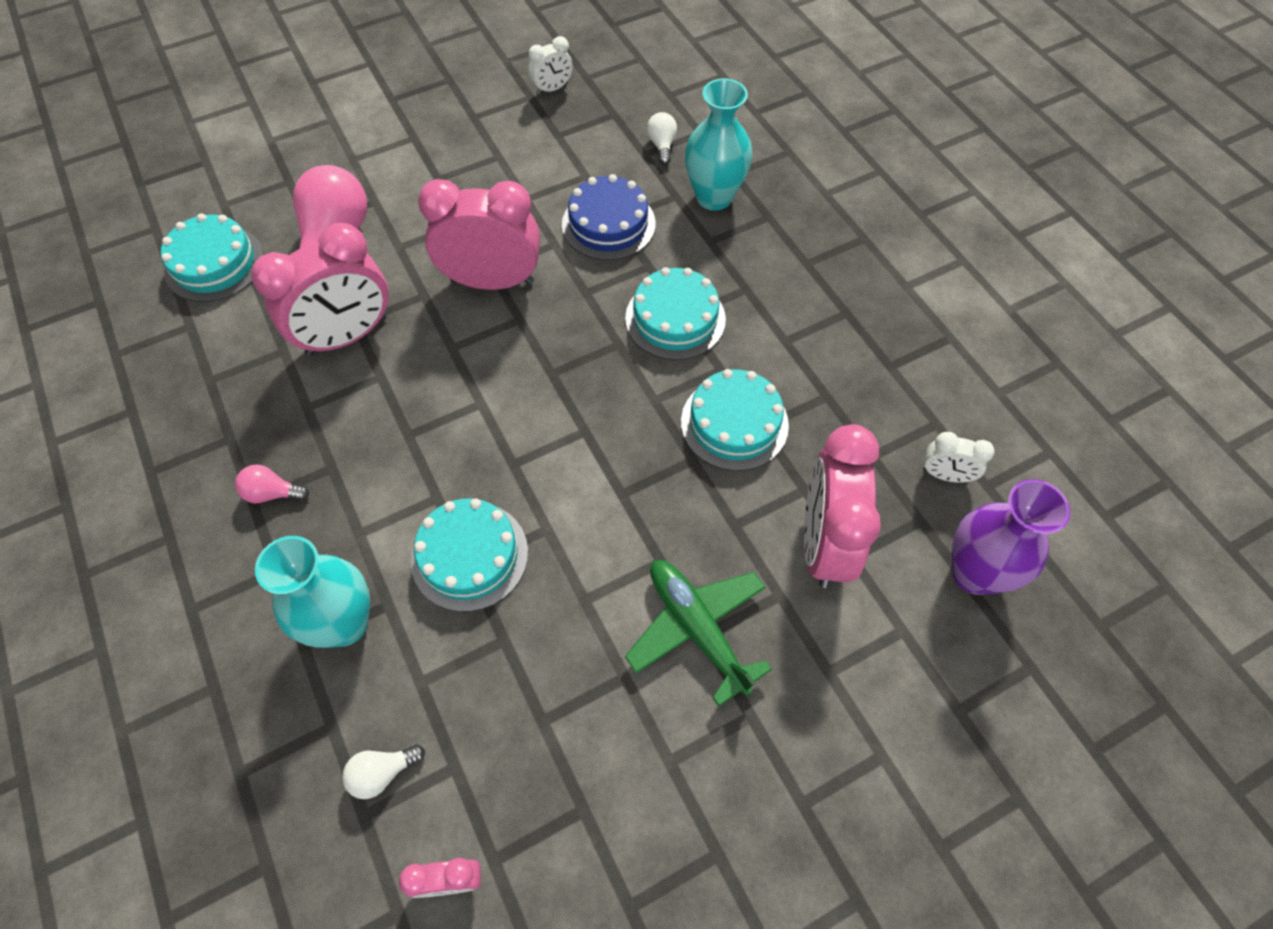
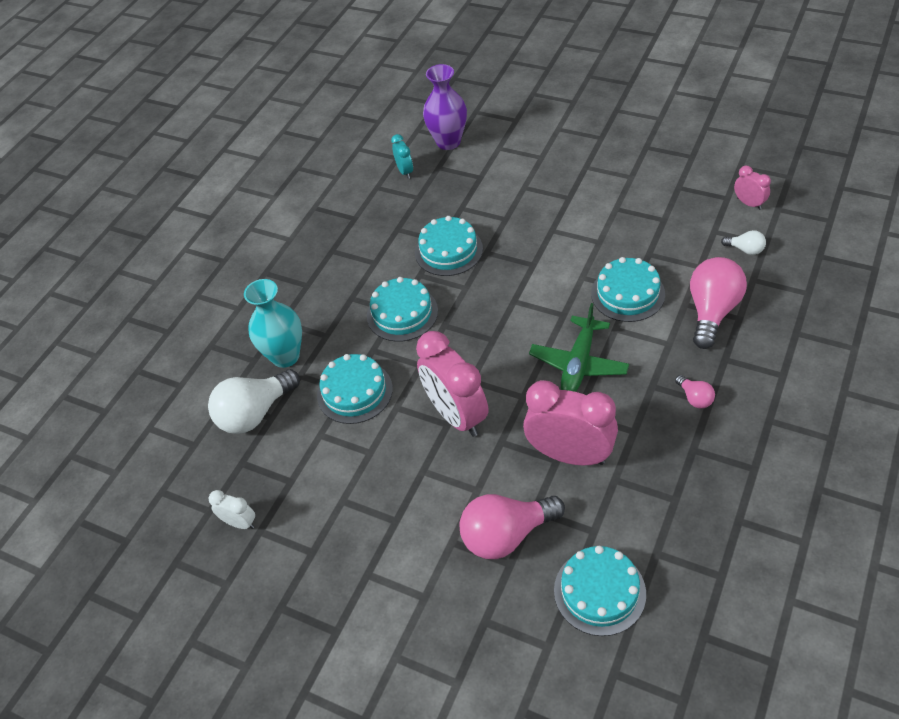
camera: 120 degrees left, 10 degrees down
(344, 623) = (712, 311): turquoise vase -> pink light bulb
(608, 224) = (354, 392): blue cake -> turquoise cake
(662, 145) = (255, 413): white light bulb -> white light bulb, size x2.12
(696, 628) = (568, 201): green plane -> green plane (578, 364)
(823, 542) = (483, 188): pink clock -> none
(945, 475) = (405, 171): white clock -> turquoise clock

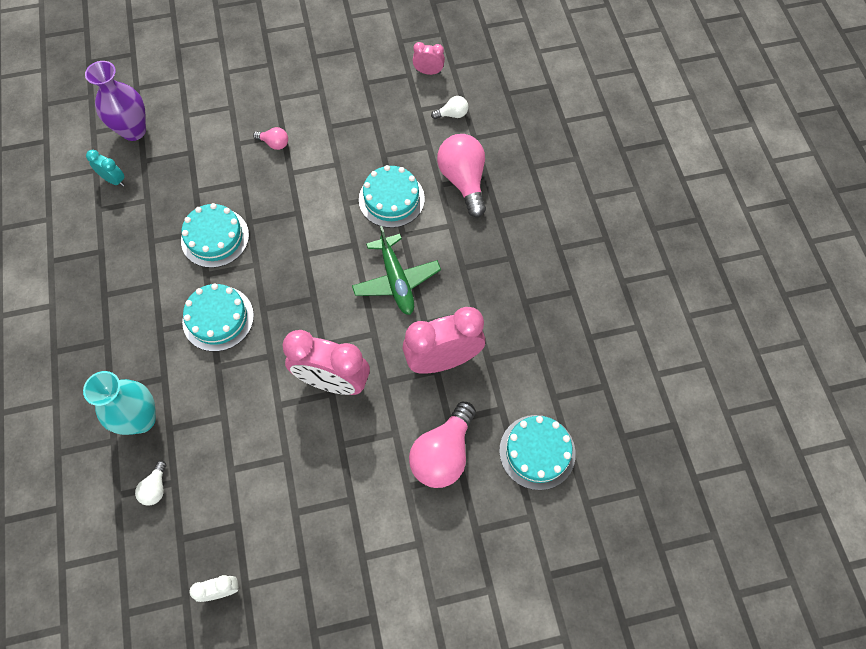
camera: 45 degrees left, 15 degrees up
(255, 413) = (155, 488): white light bulb -> white light bulb, size x0.47
(354, 392) = (231, 413): turquoise cake -> none
(695, 398) = (499, 260): pink light bulb -> pink light bulb (274, 143)

